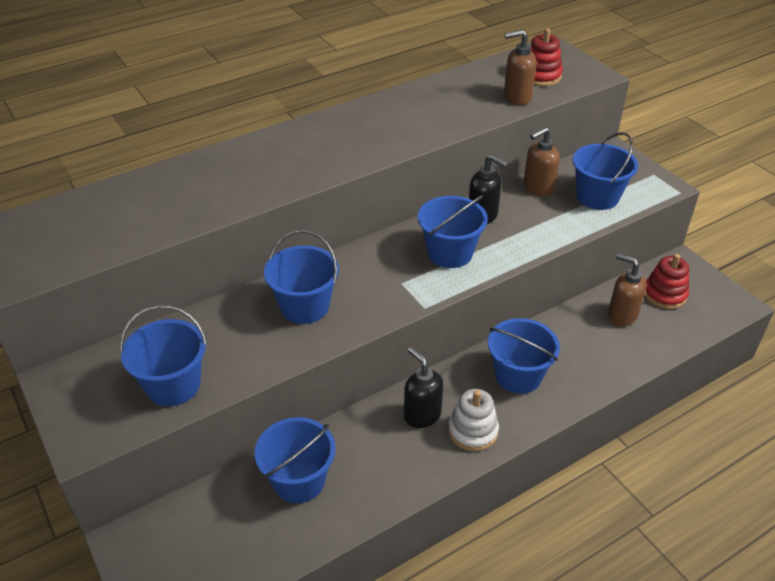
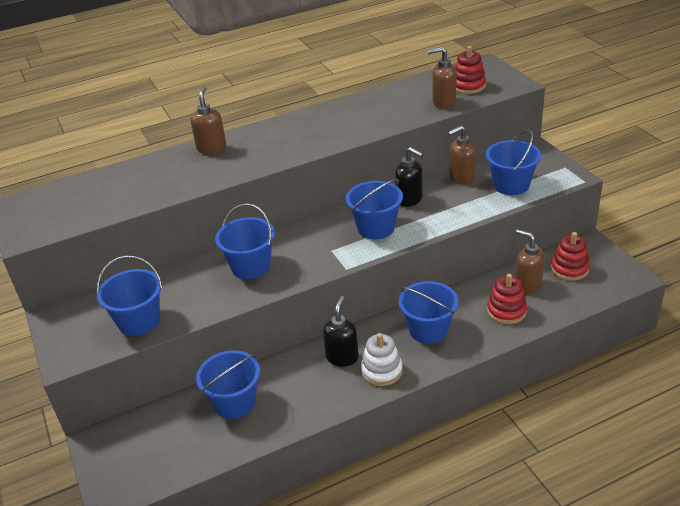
camera: 10 degrees right, 5 degrees down
(242, 155) = (212, 148): none -> brown soap dispenser
(422, 415) = (342, 357): black soap dispenser -> black soap dispenser turned 45 degrees clockwise
(604, 349) = (506, 311): none -> red stacking toy

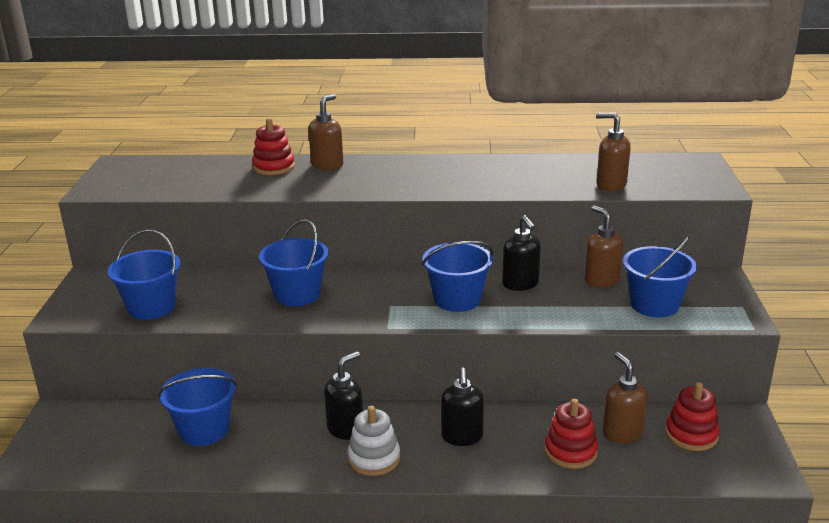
camera: 25 degrees right, 10 degrees down
(428, 330) = (462, 437): blue bucket -> black soap dispenser
(461, 178) = (601, 280): brown soap dispenser -> brown soap dispenser turned 60 degrees clockwise
(468, 86) = (657, 177): red stacking toy -> red stacking toy (274, 167)

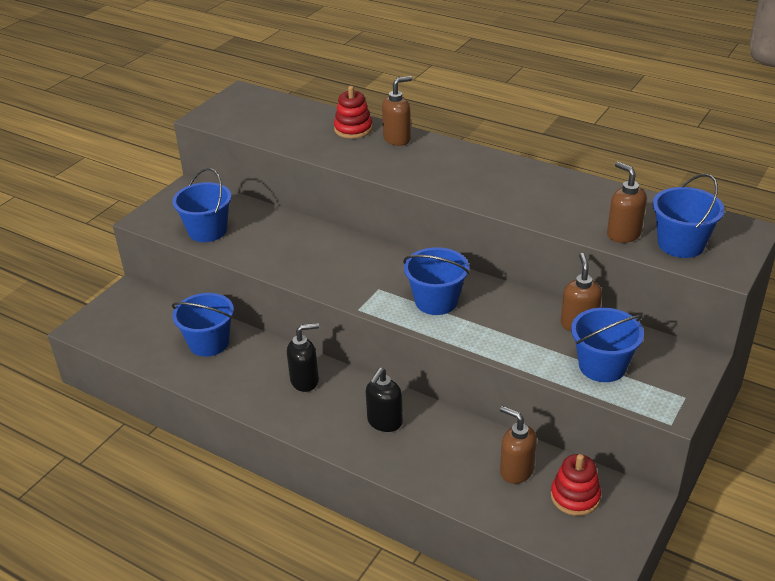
camera: 30 degrees right, 10 degrees up
(297, 294) = (317, 253): blue bucket -> blue bucket (681, 244)
(374, 458) = (305, 414): white stacking toy -> none
(520, 284) = (503, 304): black soap dispenser -> none
(570, 451) = (458, 469): red stacking toy -> none
(622, 433) = (516, 471): brown soap dispenser -> brown soap dispenser turned 60 degrees counterclockwise

